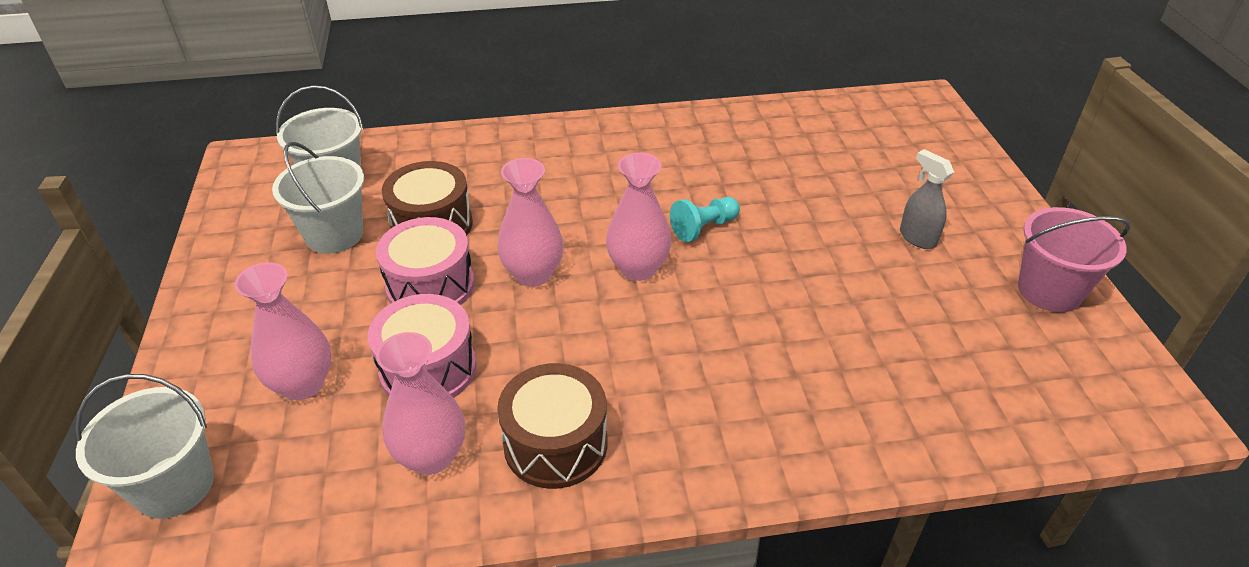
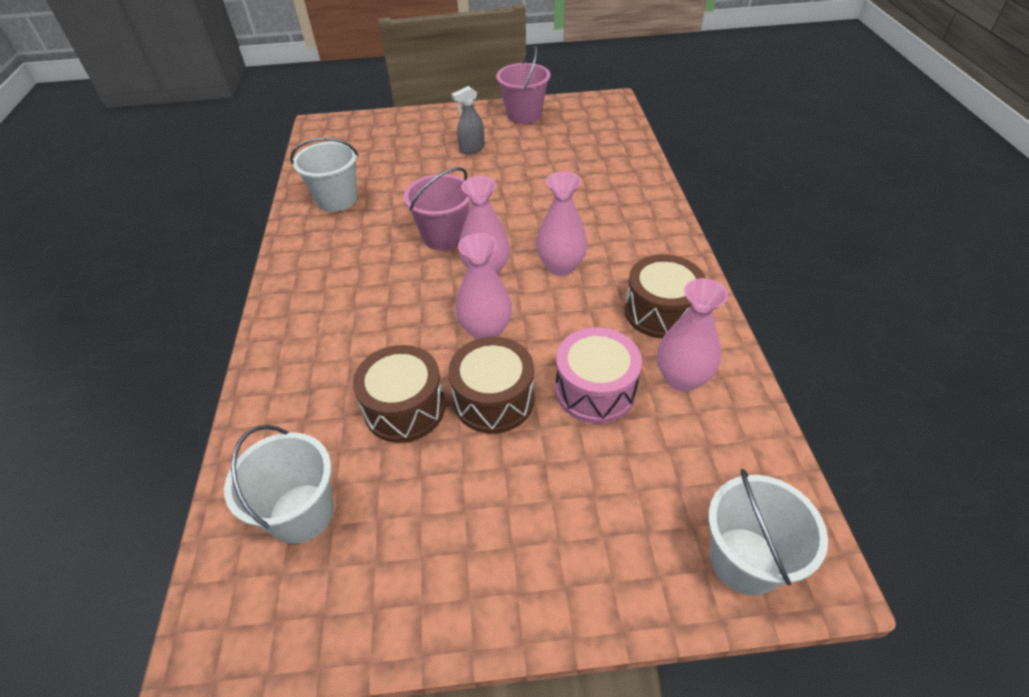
camera: 85 degrees left, 5 degrees up
(303, 384) = (618, 480): pink vase -> pink vase (561, 266)
(334, 234) = (403, 494): white bucket -> white bucket (337, 199)
(430, 286) = (494, 399): pink drum -> brown drum
(704, 228) = (444, 236): turquoise pawn -> pink bucket

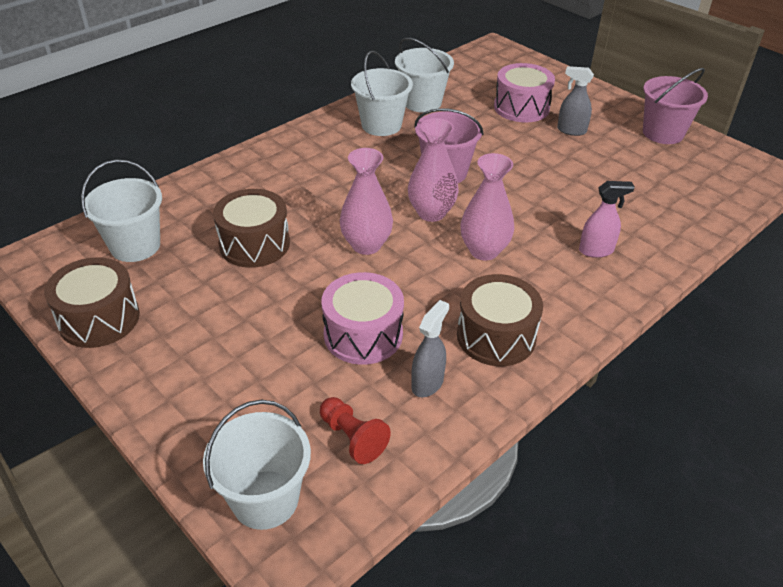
camera: 50 degrees right, 5 degrees down
(336, 238) = (381, 125): none -> white bucket
(414, 155) = (521, 107): none -> pink drum
(494, 399) = (302, 283): brown drum -> brown drum (99, 319)
(614, 212) = (596, 250): none -> pink spray bottle
(682, 378) = (427, 383): pink vase -> grey spray bottle
(711, 459) = (352, 438): none -> red pawn

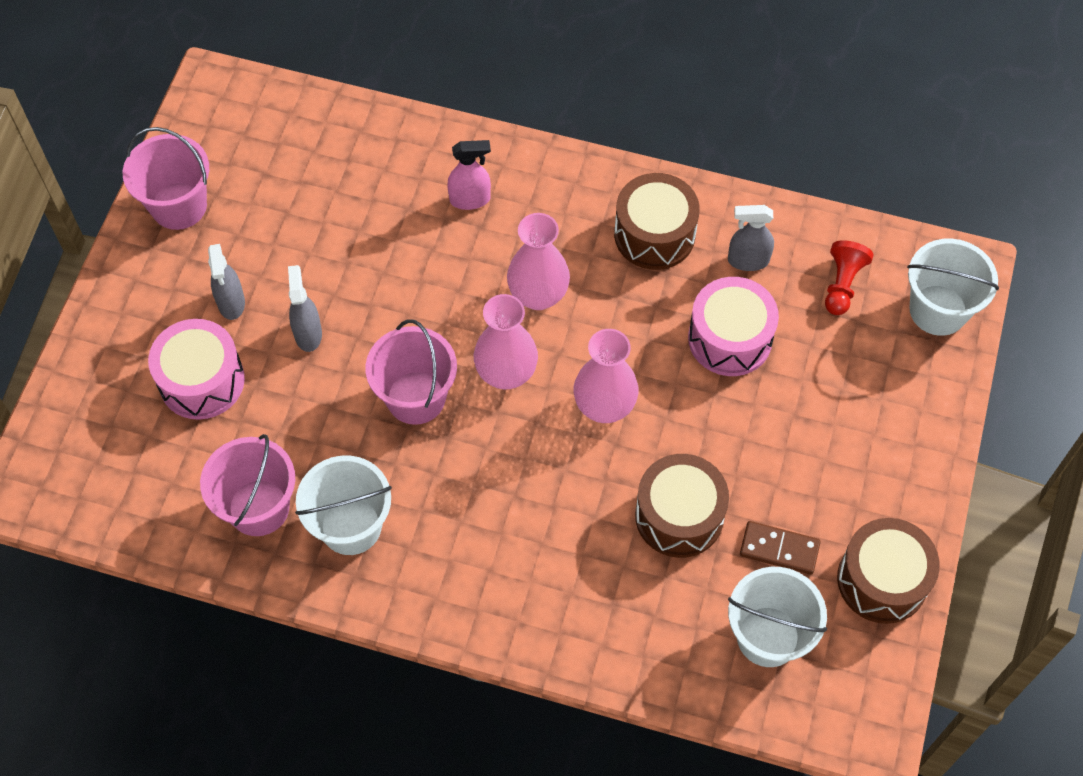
camera: 120 degrees left, 20 degrees up
(180, 279) = (779, 549): none -> brown domino
(422, 102) = (259, 507): white bucket -> pink bucket
(527, 149) = (308, 333): none -> grey spray bottle
(596, 250) = (470, 199): pink spray bottle -> pink spray bottle turned 120 degrees clockwise

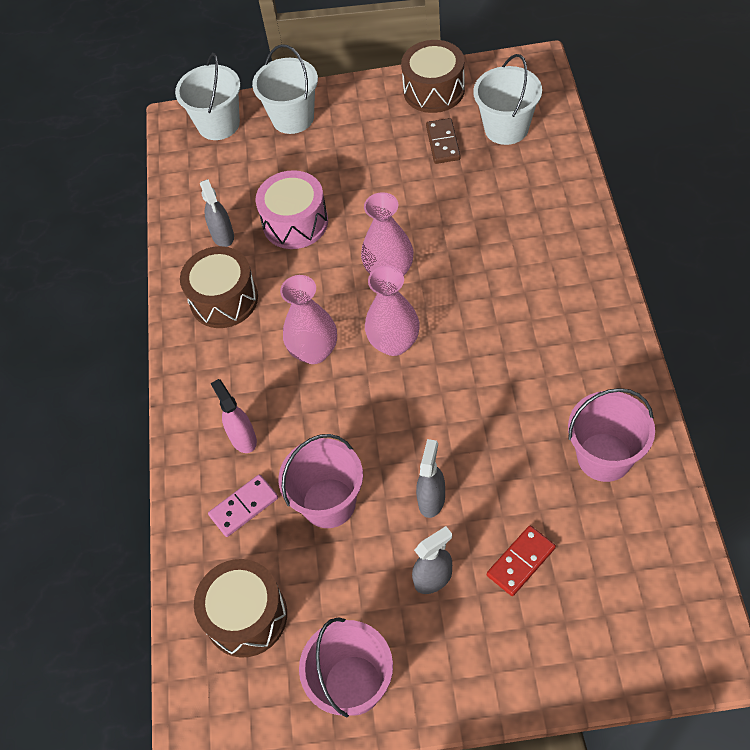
camera: 105 degrees left, 5 degrees down
(202, 381) = (520, 561): pink drum -> red domino
(308, 333) = (431, 499): grey spray bottle -> grey spray bottle turned 135 degrees clockwise
(351, 526) = (579, 386): white bucket -> white bucket (293, 118)
(395, 178) = (244, 506): none -> pink domino
(416, 397) = (447, 393): pink bucket -> pink bucket (329, 503)
(679, 516) = (450, 200): brown drum -> brown drum (246, 616)
(842, 284) = (220, 178): red pawn -> none

